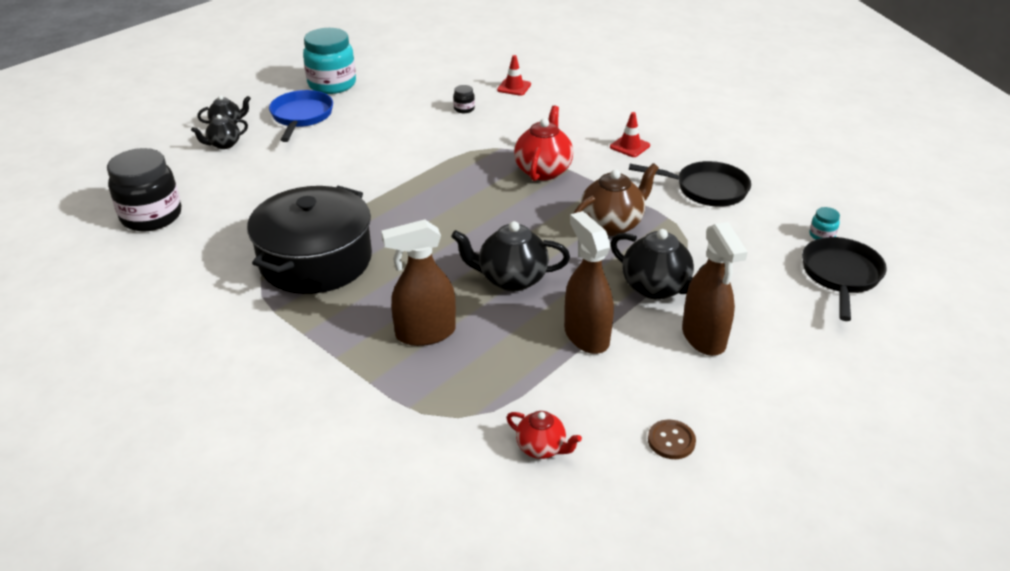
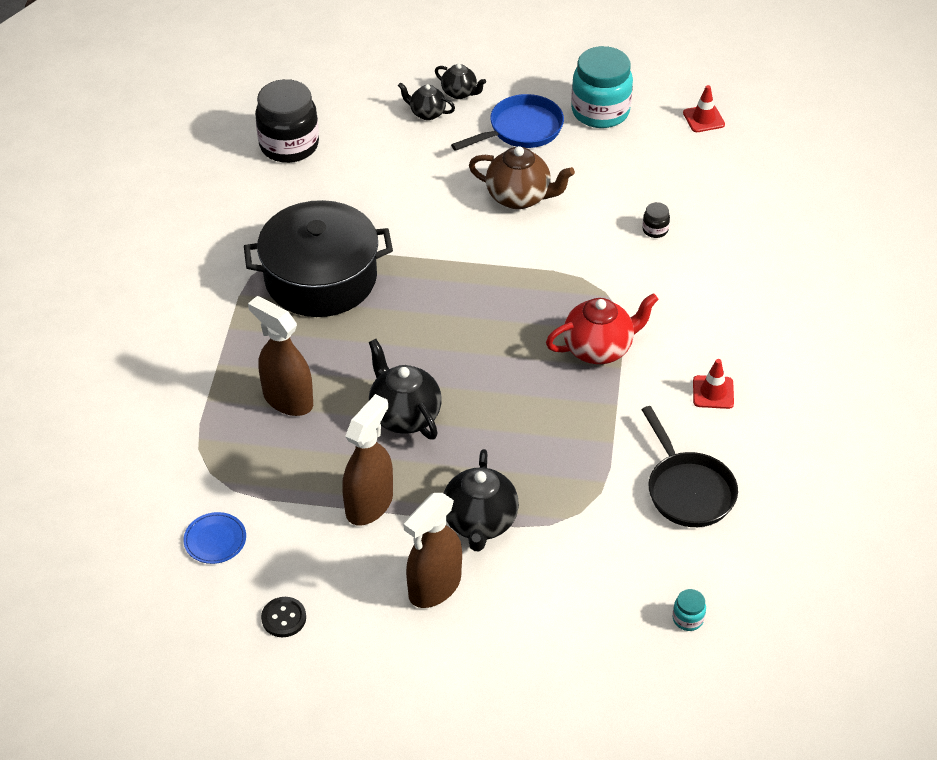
camera: 55 degrees right, 10 degrees up
(514, 87) = (740, 242): red traffic cone -> red traffic cone (703, 119)
(542, 448) = (215, 540): red teapot -> blue plate
(612, 224) = (553, 445): brown teapot -> brown teapot (519, 197)
(671, 441) = (284, 618): brown button -> black button
(840, 276) = (625, 658): black pan -> none

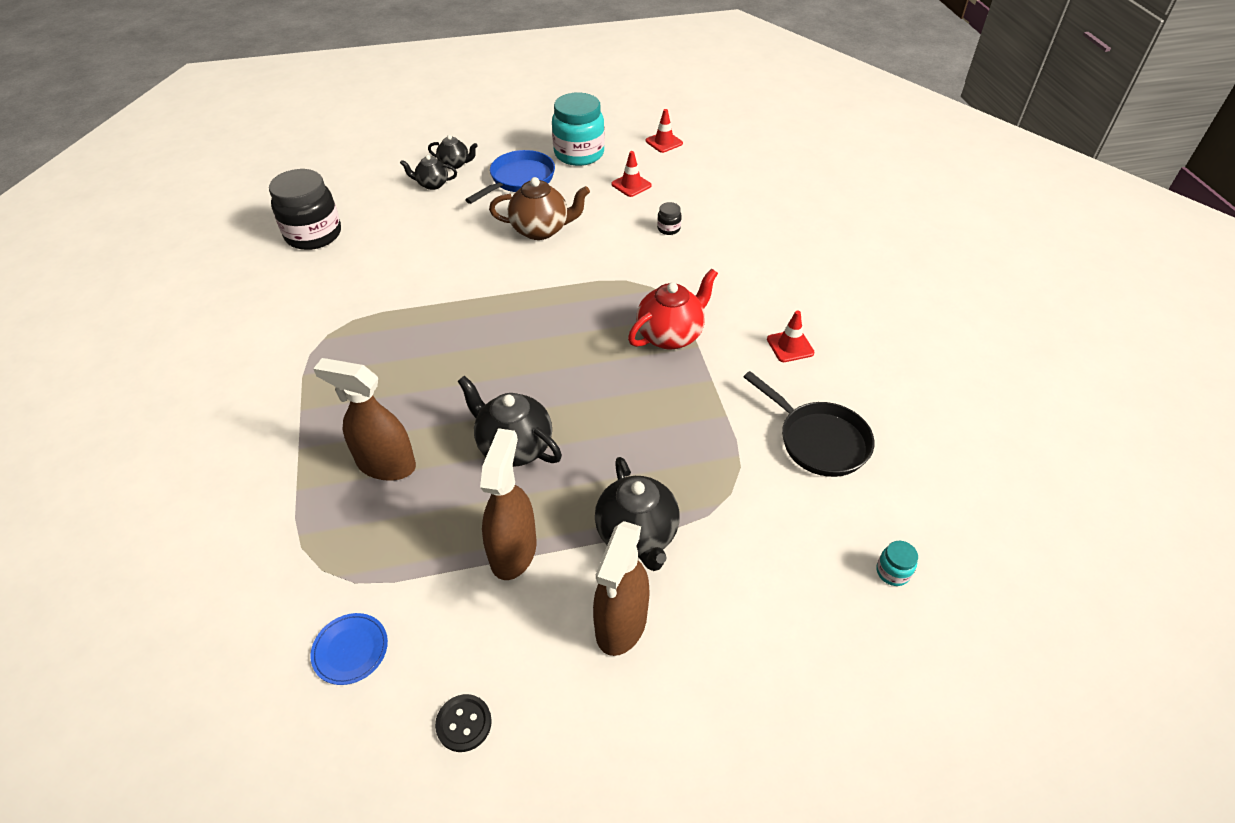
camera: 20 degrees left, 0 degrees up
(321, 278) = (382, 339): black pot -> none
(640, 166) = (631, 185): none -> red traffic cone

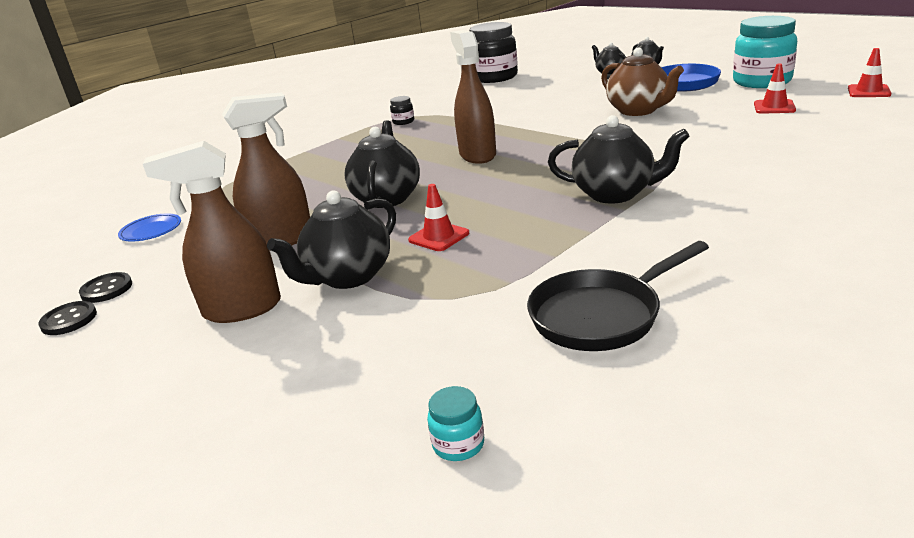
camera: 60 degrees right, 20 degrees down
(386, 464) = (319, 174): brown spray bottle -> brown spray bottle (477, 155)
(502, 771) = (69, 320): none -> black button
(668, 229) = (755, 138): black jar -> black jar (403, 122)
(671, 335) = (615, 194): red teapot -> black teapot
(790, 346) = (718, 246): red traffic cone -> red traffic cone (439, 237)
(818, 440) = (601, 315): black pan -> black pan turned 45 degrees clockwise

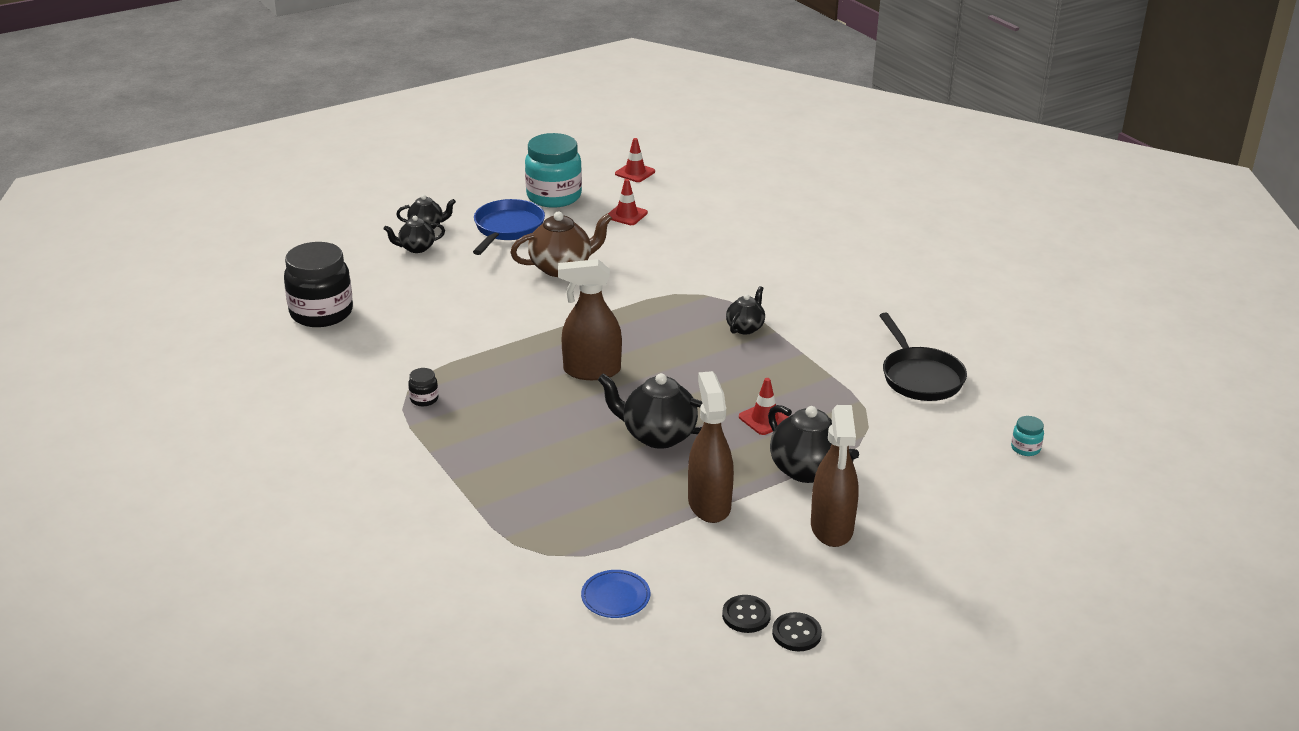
camera: 80 degrees left, 5 degrees up
(615, 194) = (745, 327): black teapot -> black teapot, size x0.59

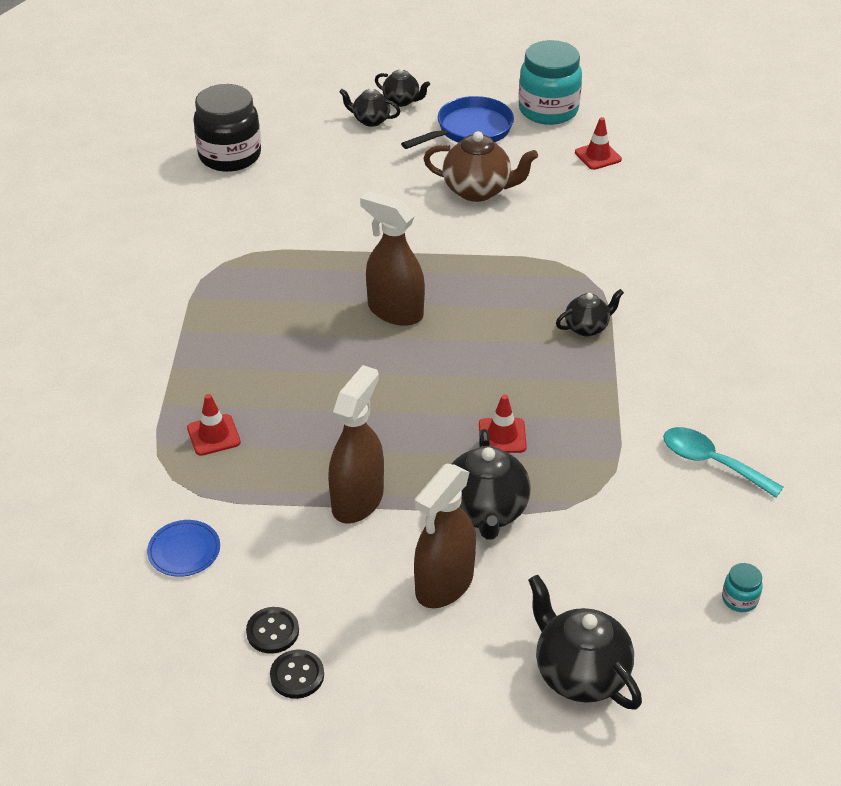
camera: 35 degrees right, 10 degrees up
(424, 399) = (227, 277): black jar -> none
(635, 173) = (654, 111): red traffic cone -> red traffic cone (213, 435)
(657, 435) = (385, 406): black teapot -> black teapot (579, 674)
(920, 377) = (711, 462): black pan -> turquoise spoon

